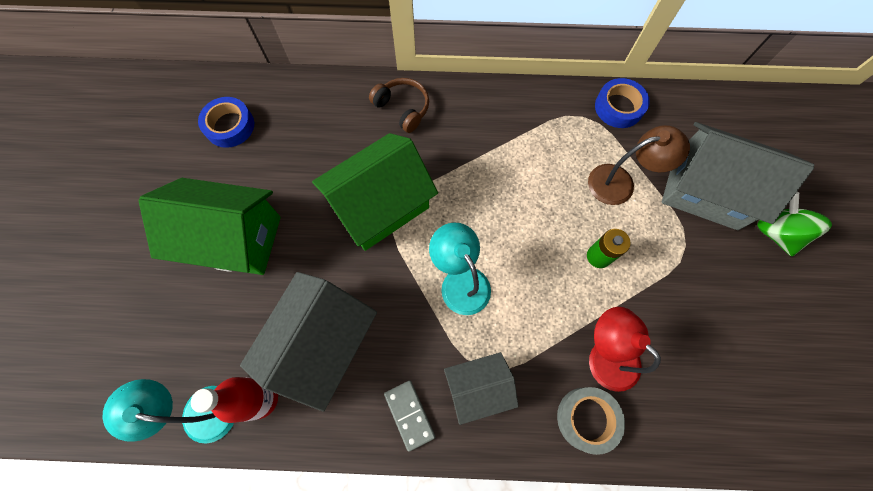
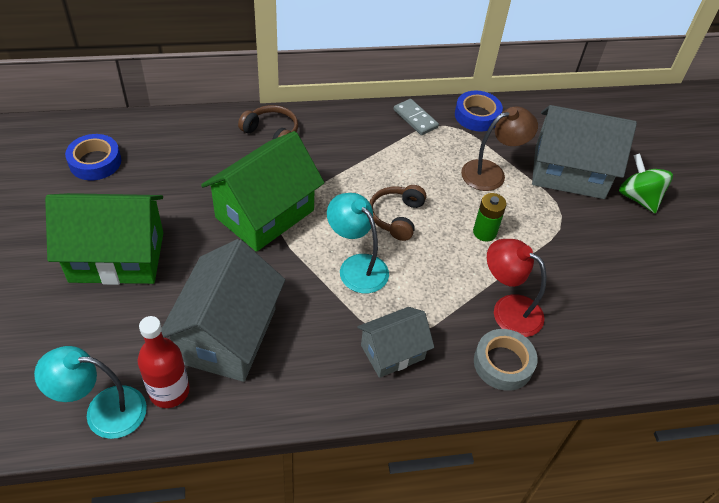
camera: 15 degrees left, 20 degrees down
(409, 415) = (328, 384): grey domino -> grey domino (415, 119)
(510, 226) = (396, 217): none -> brown headphones

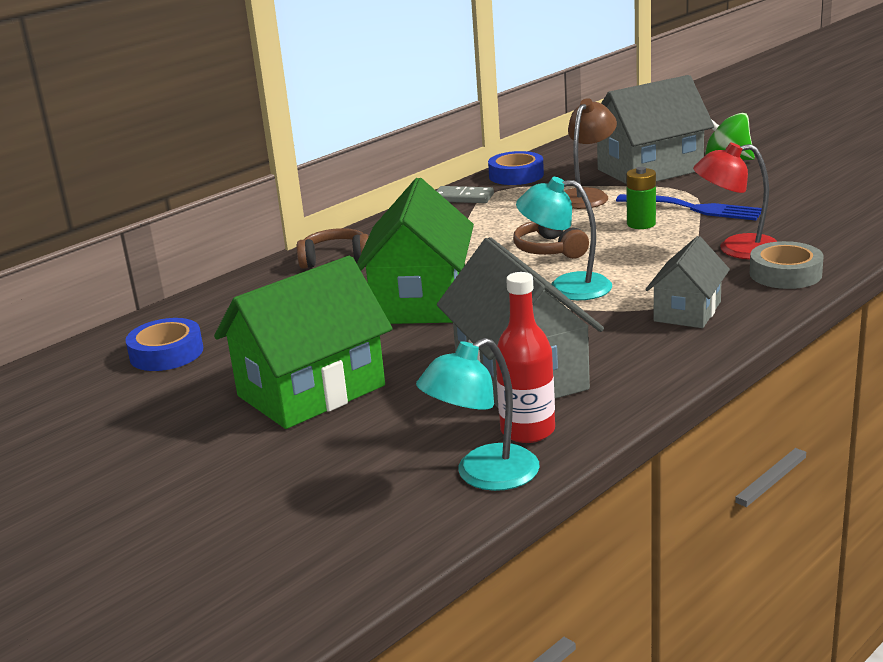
camera: 30 degrees left, 25 degrees down
(541, 241) = (695, 208): none -> blue fork

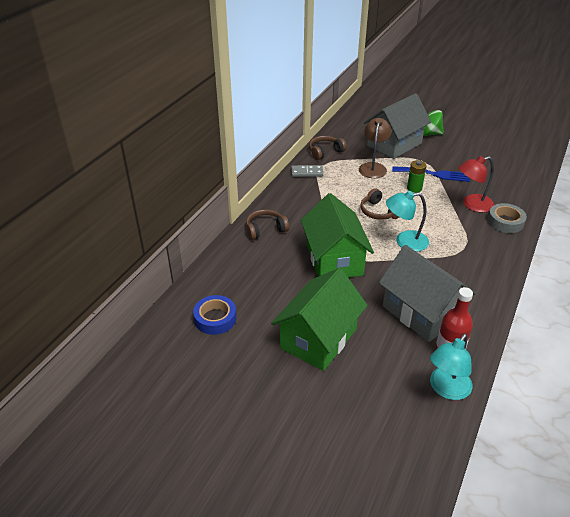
camera: 20 degrees left, 15 degrees up
(516, 175) = (325, 152): blue tape -> brown headphones
(687, 311) = (475, 254): grey house -> none

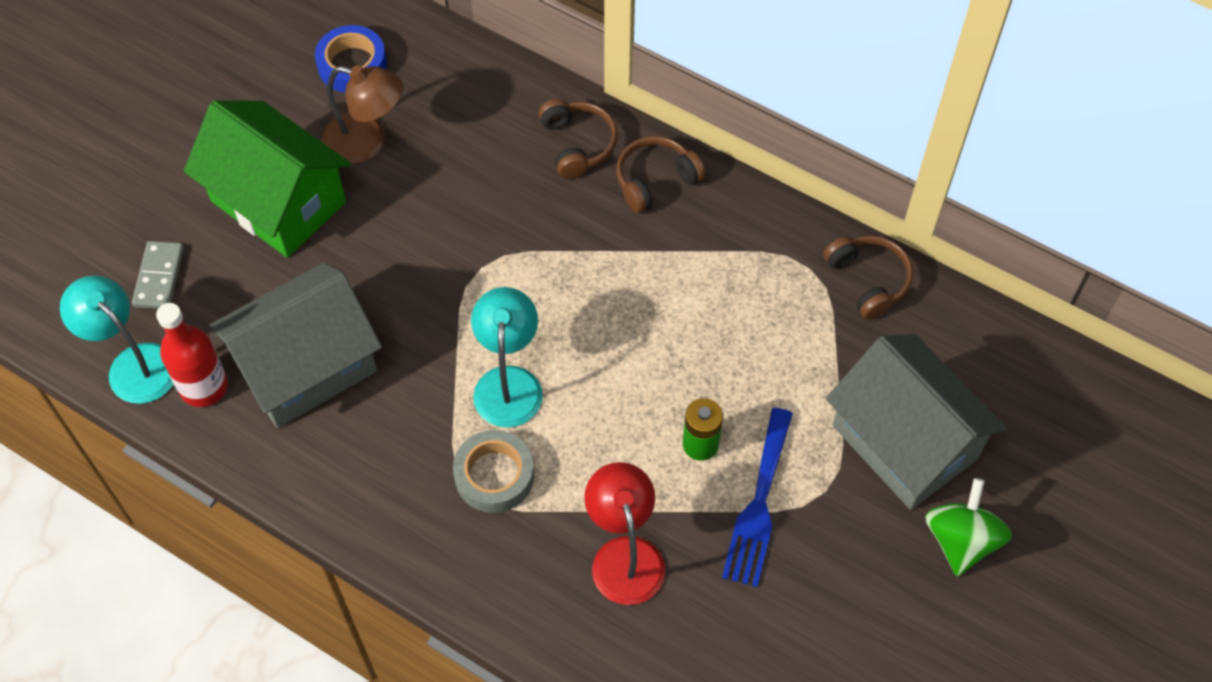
camera: 95 degrees right, 20 degrees up
(307, 172) = (778, 234): grey domino -> grey domino (159, 277)
(334, 259) = (471, 249): green house -> none
(373, 167) = (796, 373): brown lamp -> brown lamp (367, 142)
(379, 212) = (615, 353): brown headphones -> brown headphones (655, 180)
(505, 222) = (552, 608): grey tape -> grey tape (494, 476)

